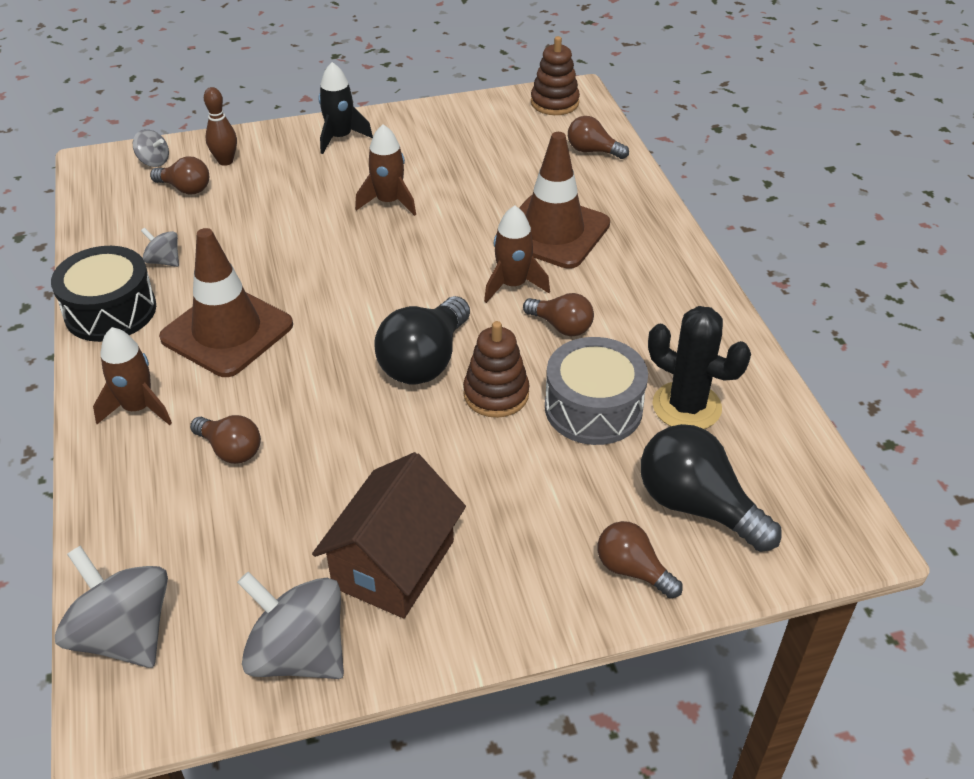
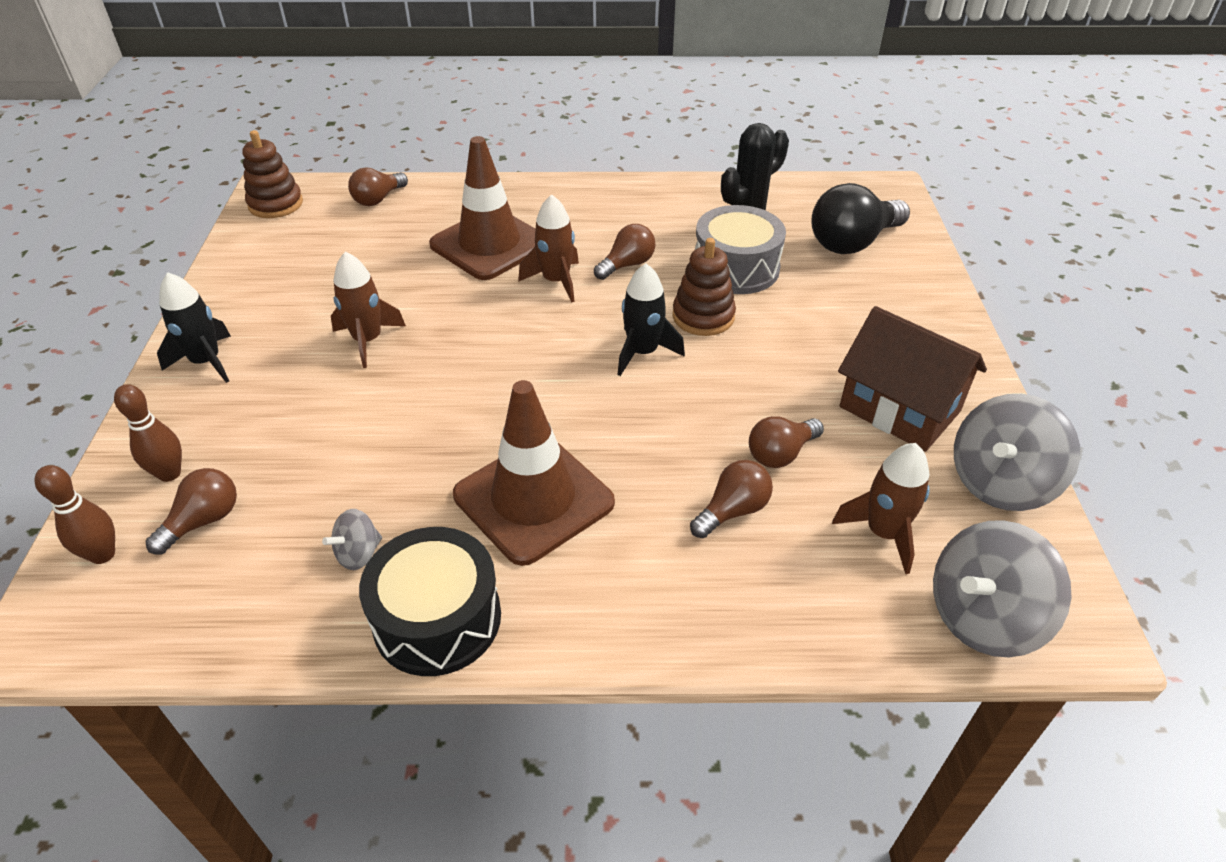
camera: 75 degrees left, 0 degrees up
(138, 408) = (641, 593): brown rocket -> brown rocket (883, 533)
(154, 161) = (103, 554): grey spinning top -> brown bowling pin
(425, 361) = (643, 352): black light bulb -> black rocket
(632, 570) = (912, 284): brown light bulb -> brown light bulb (780, 454)

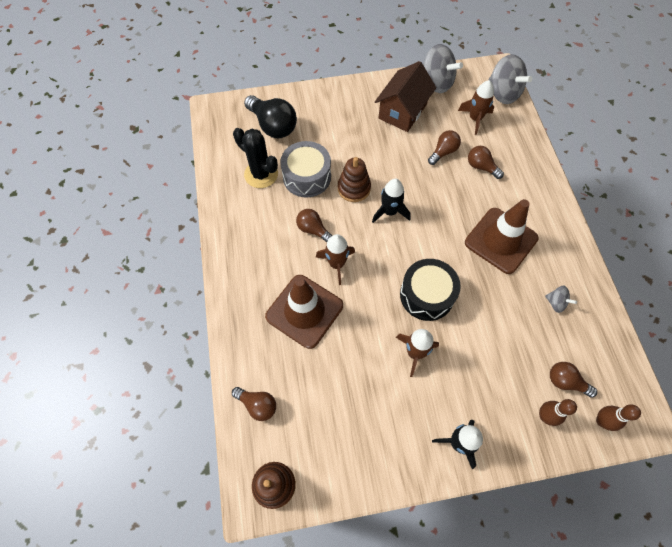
camera: 100 degrees left, 20 degrees up
(437, 618) = (573, 261): black drum -> black drum (426, 295)
(780, 454) = (443, 152): brown light bulb -> brown light bulb turned 90 degrees counterclockwise

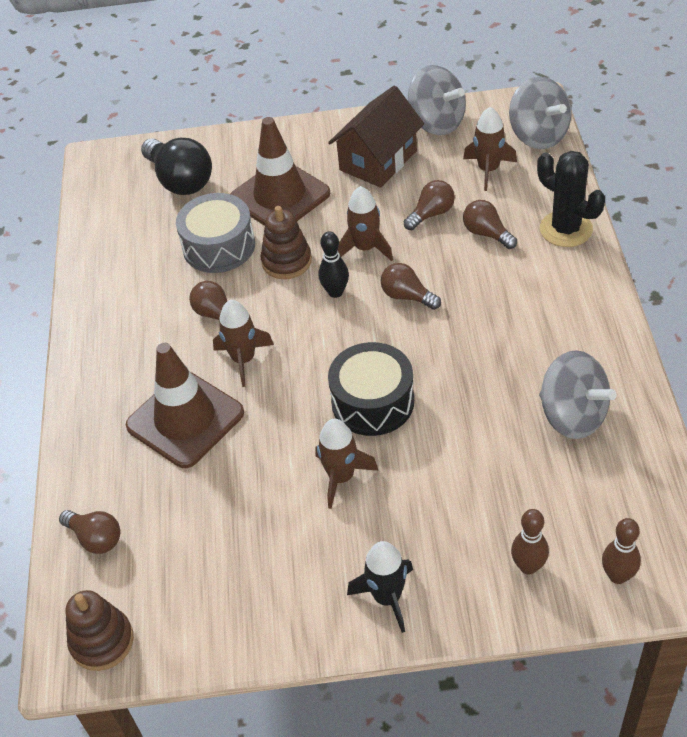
camera: 10 degrees right, 15 degrees down
(261, 174) = (152, 243): black cactus -> black cactus (566, 229)
(390, 212) = (335, 292): black rocket -> black bowling pin
(404, 178) = (365, 248): none -> brown rocket
(501, 240) = (500, 331): brown traffic cone -> brown traffic cone (280, 196)
(556, 303) = (572, 415): grey spinning top -> grey spinning top, size x2.02
(565, 382) = (569, 521): brown light bulb -> brown light bulb (407, 296)

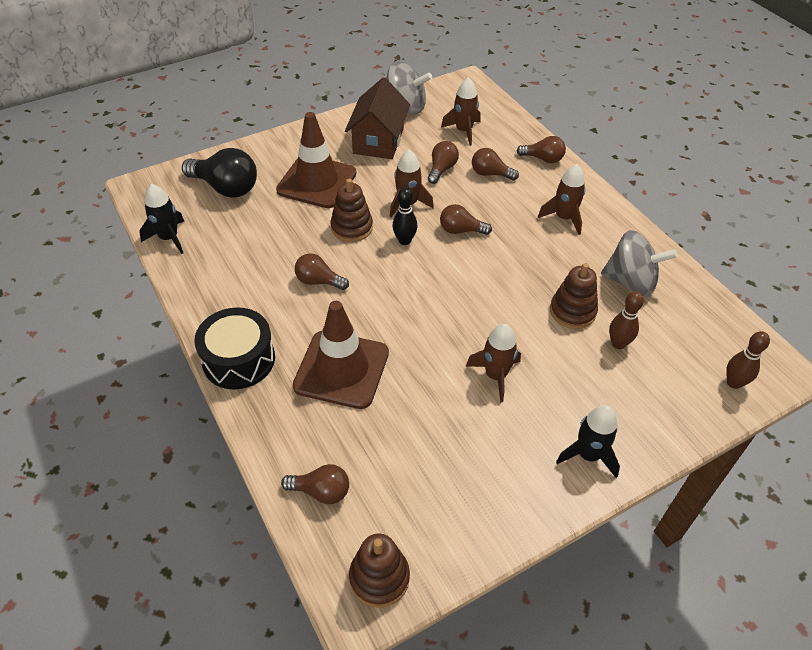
camera: 30 degrees left, 0 degrees up
(94, 225) = (169, 238): none -> black rocket
(219, 246) = (289, 229): grey drum -> none
(243, 359) = (362, 309): brown rocket -> brown rocket (564, 218)
(372, 402) = (484, 313): black drum -> black drum (239, 359)
(477, 430) = (572, 311): none -> brown stacking toy
(528, 566) = (671, 397): brown bowling pin -> brown bowling pin (618, 343)
(538, 135) = (483, 102): grey spinning top -> none
(566, 229) = (543, 159): black cactus -> brown light bulb

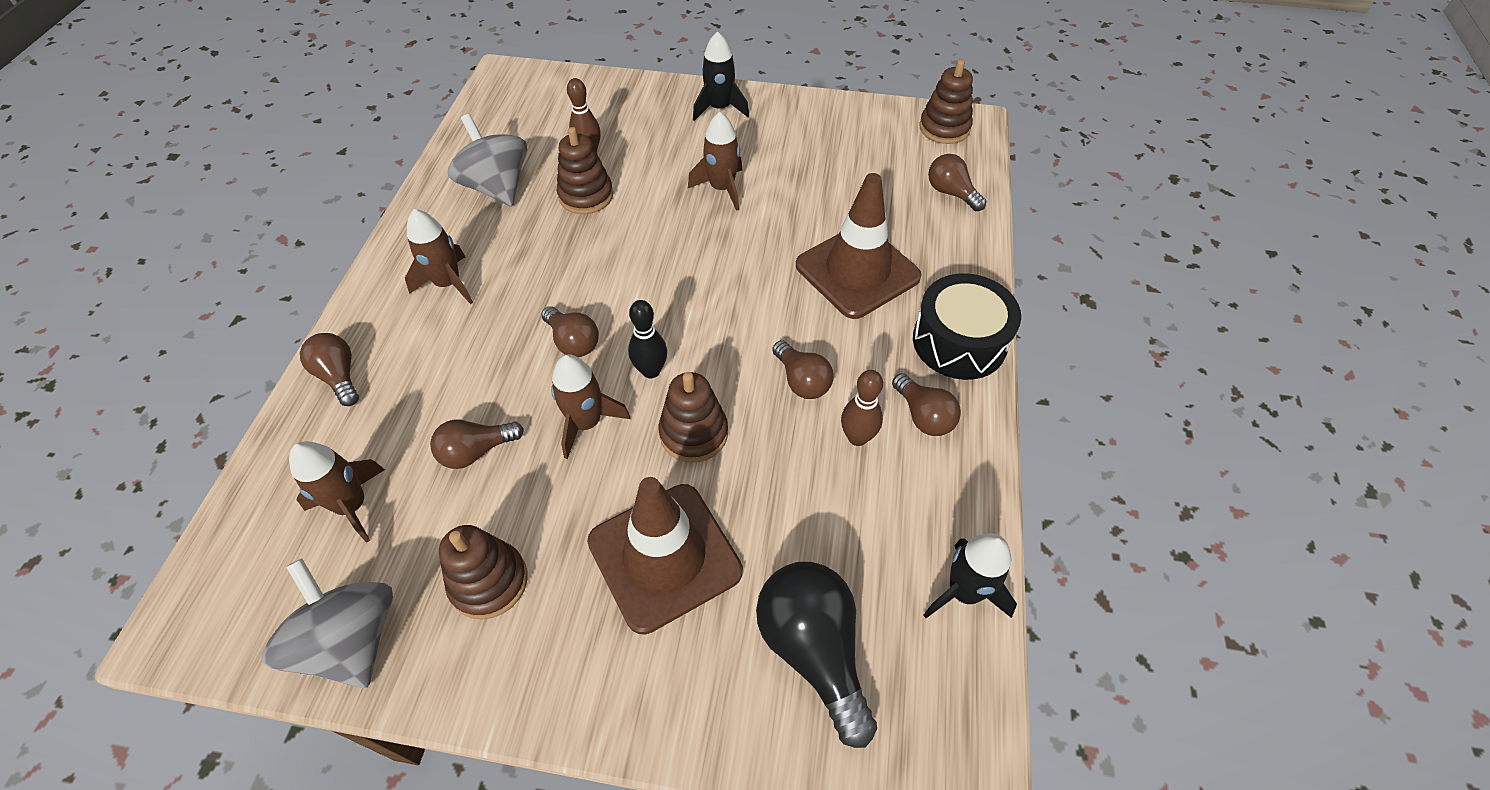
camera: 140 degrees left, 5 degrees up
(378, 141) = (489, 582): brown house -> brown stacking toy
(490, 174) = (431, 399): brown light bulb -> brown light bulb (923, 416)
(734, 383) = (550, 87): brown bowling pin -> brown bowling pin (857, 437)

